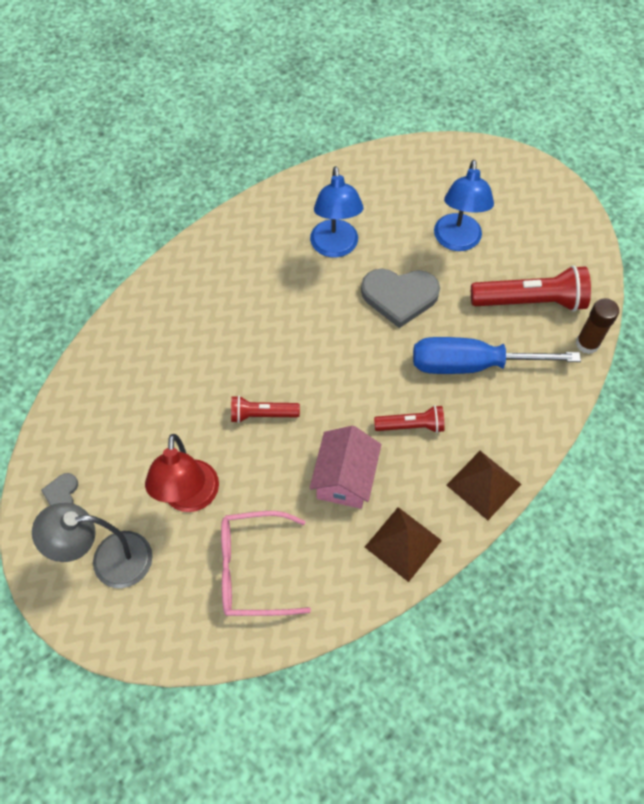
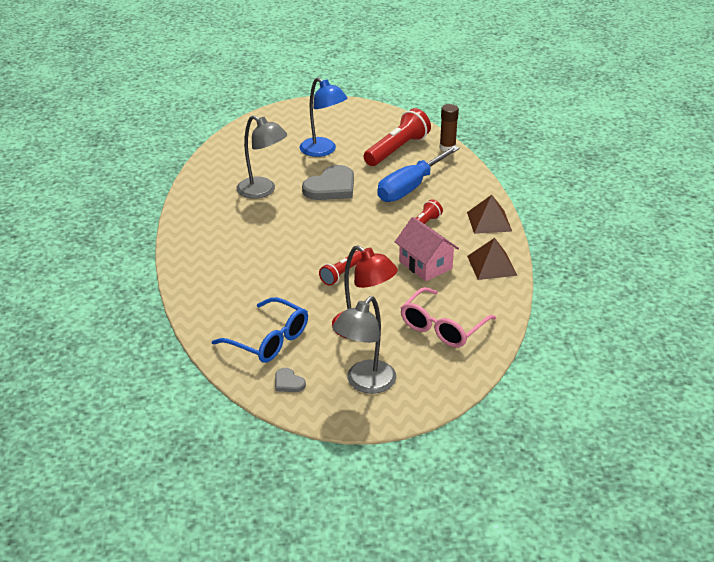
camera: 50 degrees left, 25 degrees down
(109, 432) = (269, 340): none -> blue glasses
(335, 247) = (262, 191): blue lamp -> grey lamp

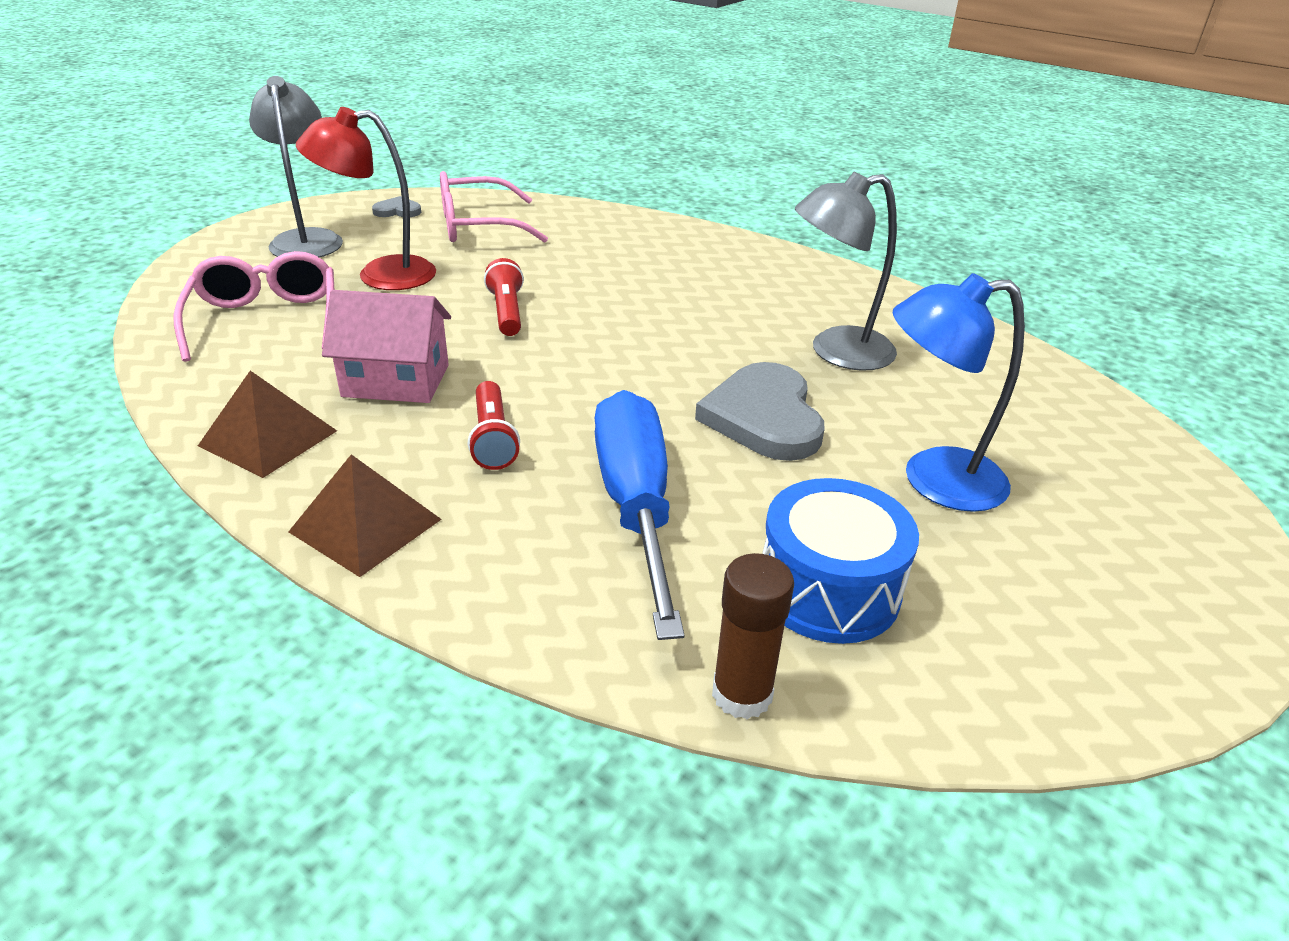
camera: 130 degrees right, 0 degrees up
(269, 340) = (477, 226): blue glasses -> pink glasses
(397, 150) = (828, 589): red flashlight -> blue drum

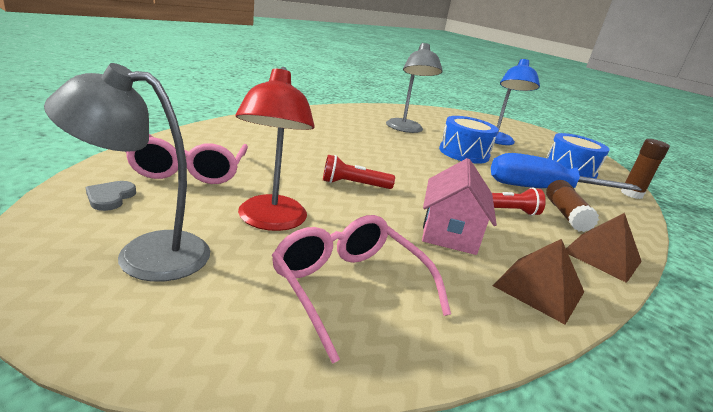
camera: 85 degrees left, 10 degrees down
(266, 320) = (348, 287): pink glasses -> pink glasses turned 60 degrees clockwise
(517, 515) = (565, 215): none -> brown glue stick
(764, 417) = (464, 153): grey heart -> blue drum

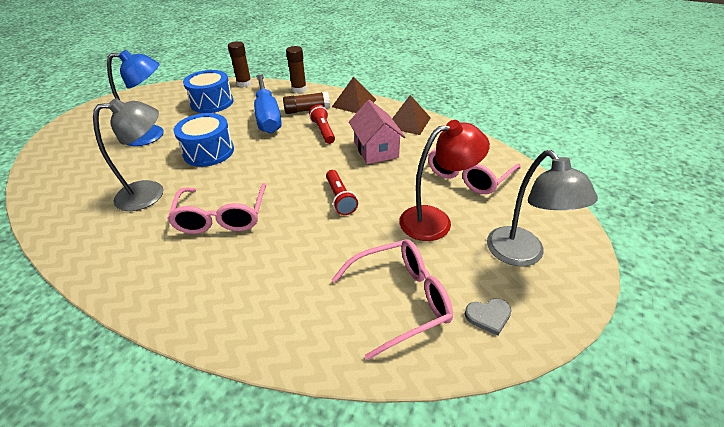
camera: 100 degrees left, 15 degrees up
(359, 141) = (222, 217): none -> pink glasses
(450, 232) = (376, 150): pink house -> pink house turned 75 degrees clockwise
(633, 224) = (299, 89): none -> brown glue stick

